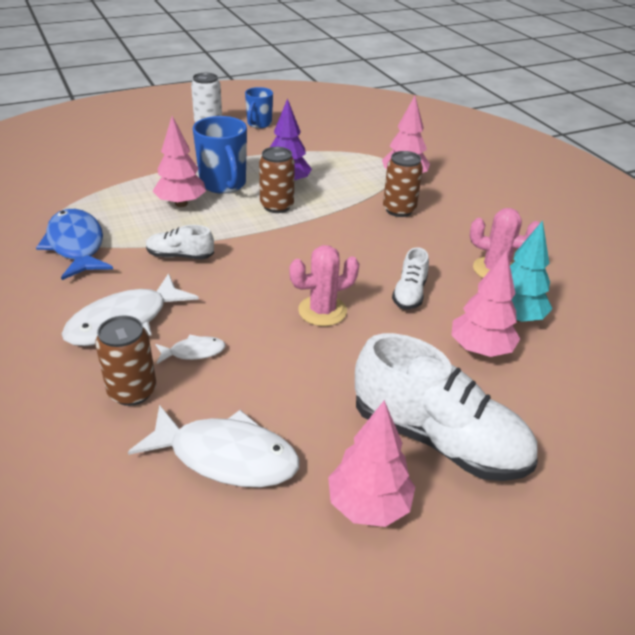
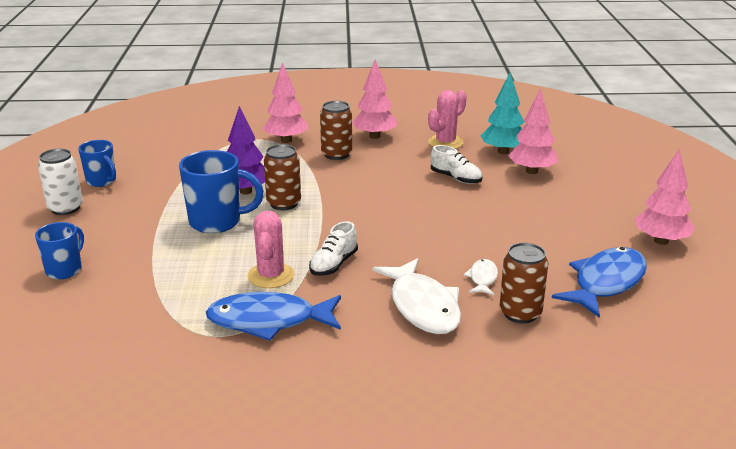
camera: 65 degrees left, 10 degrees down
(121, 148) = (65, 270): none -> blue mug
(181, 204) = (235, 250): pink tree -> pink tree (374, 136)
(226, 456) = (605, 283): white fish -> blue fish
(322, 311) = (458, 215): pink cactus -> pink cactus (271, 276)
(438, 439) = (611, 206): white shoe -> none

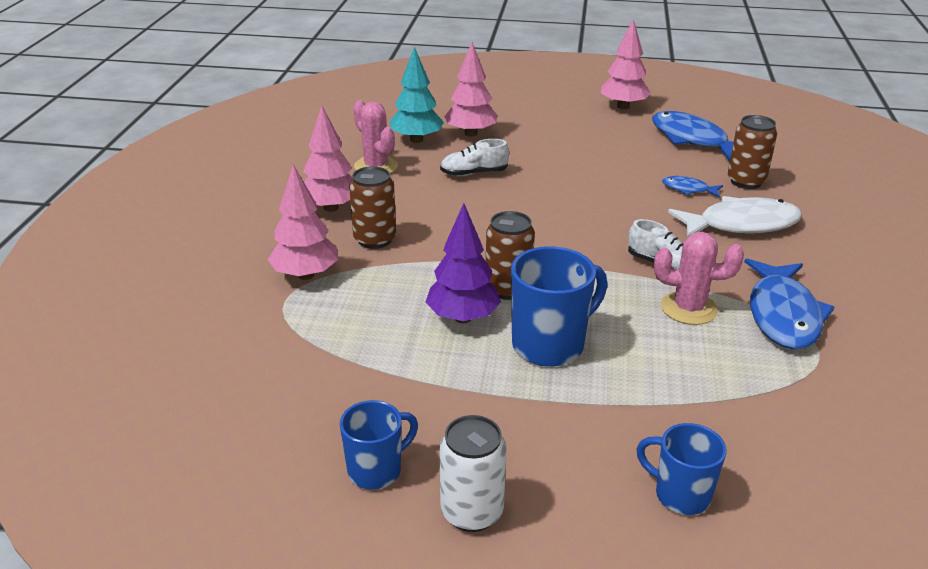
camera: 80 degrees left, 5 degrees up
(217, 222) = (550, 345): blue mug -> blue mug turned 45 degrees clockwise
(456, 178) = (474, 173): white shoe -> white shoe turned 150 degrees counterclockwise
(482, 278) = (688, 189): white fish -> blue fish

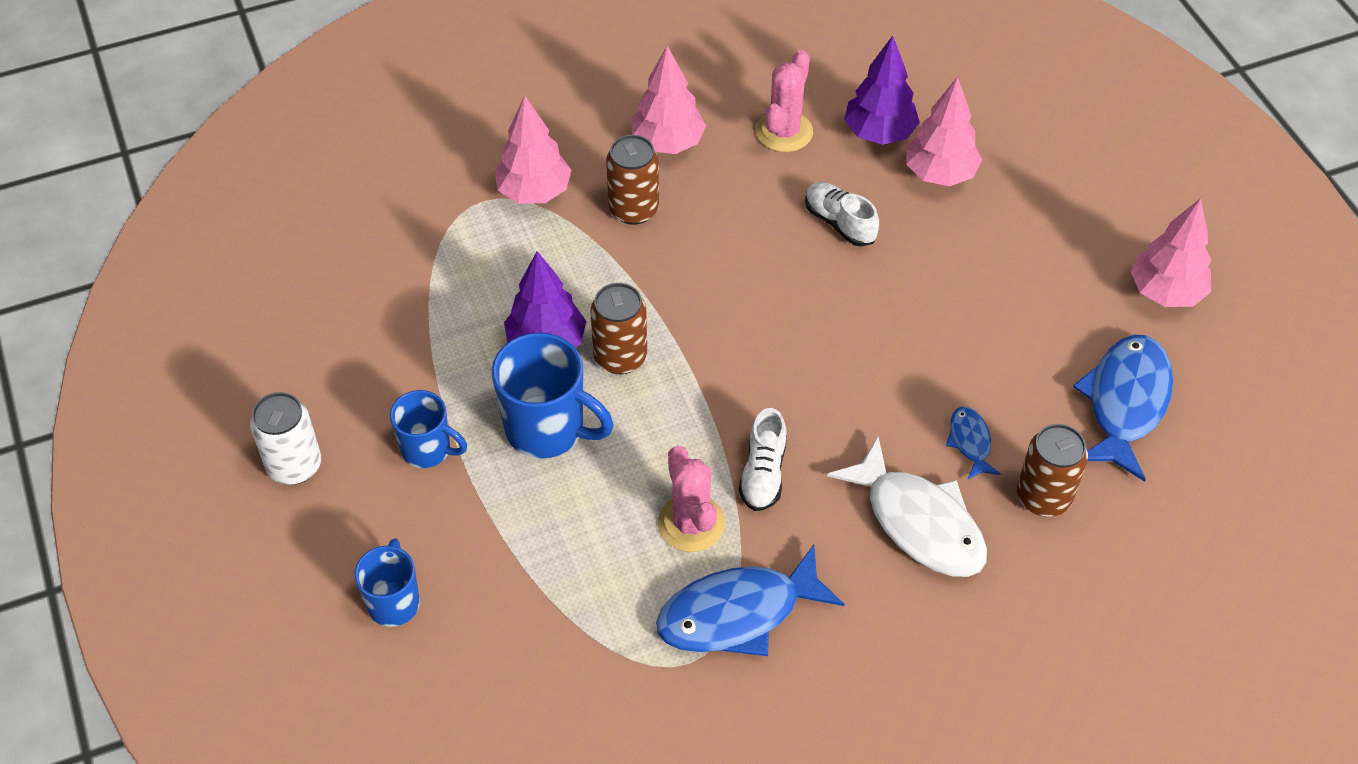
camera: 60 degrees right, 20 degrees up
(376, 470) = (305, 383): blue mug -> blue mug (428, 450)
(416, 140) = (879, 133): turquoise tree -> purple tree

